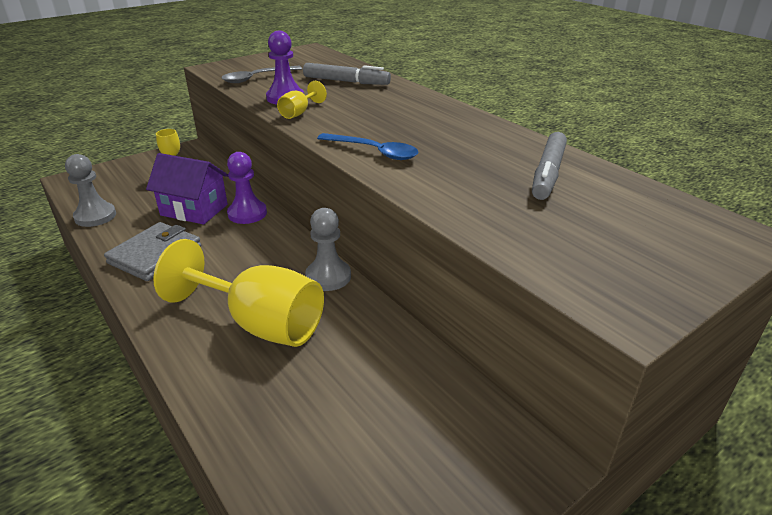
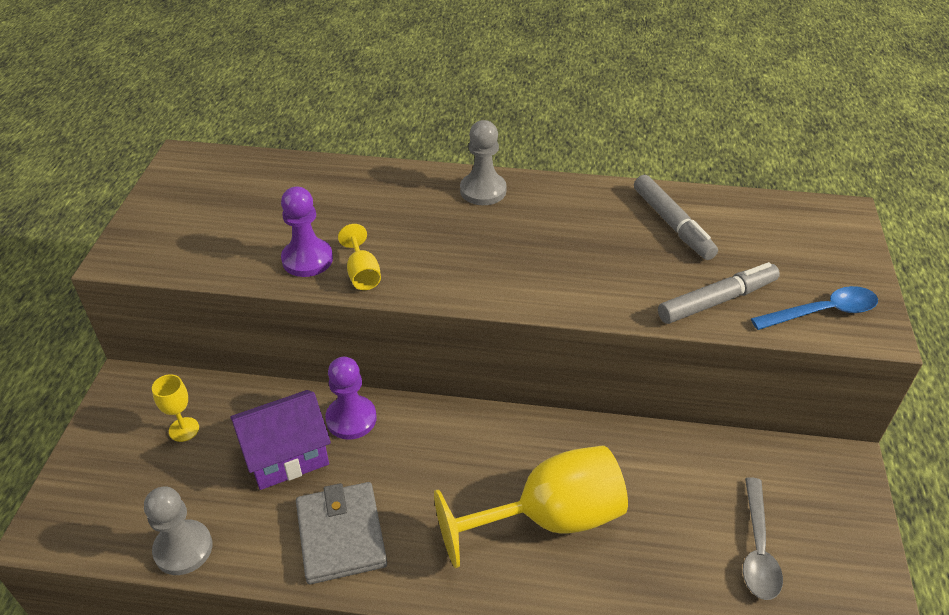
camera: 45 degrees left, 10 degrees up
(257, 78) = (215, 245): grey spoon -> grey spoon (757, 548)
(328, 277) = (532, 430): grey pawn -> grey pawn (483, 191)
(346, 81) = (327, 195): grey marker -> grey marker (717, 300)
(374, 152) = (517, 283): blue spoon -> blue spoon (822, 312)

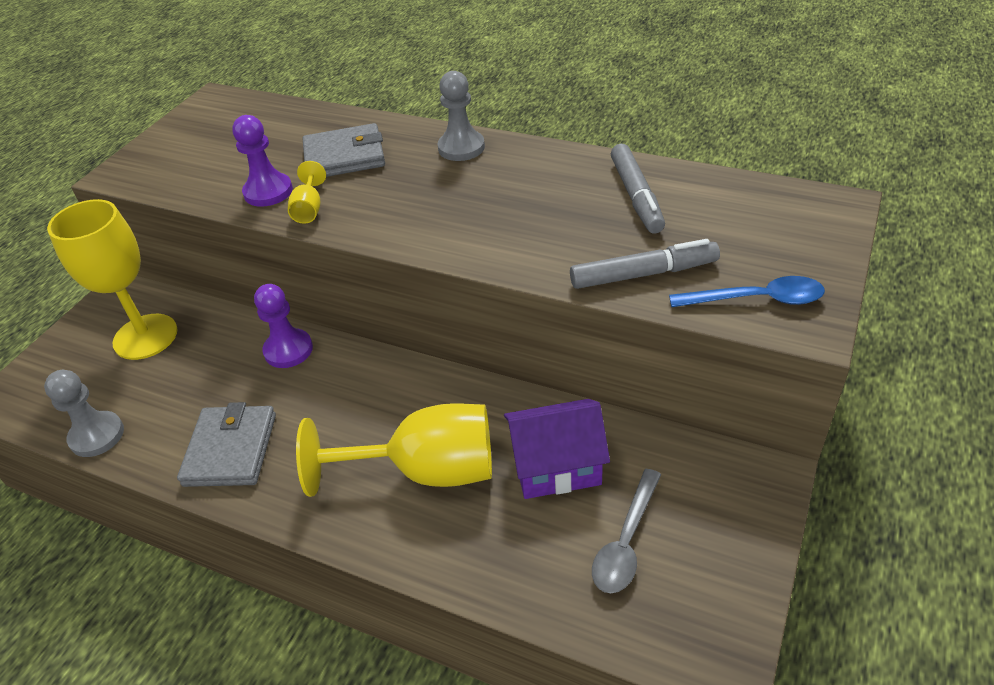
camera: 20 degrees right, 0 degrees up
(184, 429) = (145, 337): yellow goblet -> yellow goblet, size x2.30
(286, 455) = (218, 372): purple house -> purple house (556, 466)
(368, 212) = (344, 156): none -> grey wallet

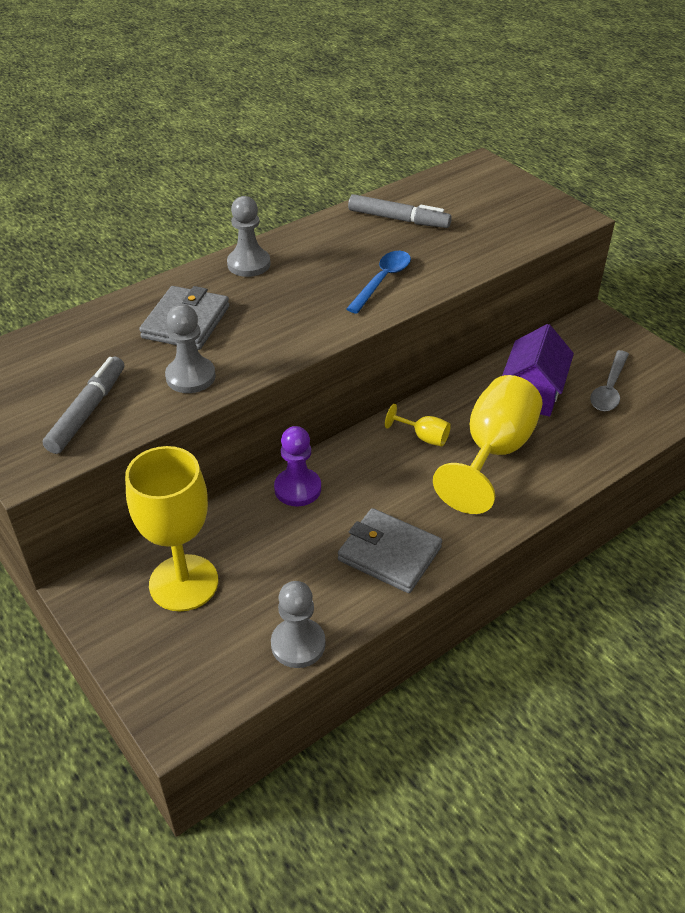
camera: 65 degrees left, 0 degrees up
(268, 192) = (190, 377): purple pawn -> grey pawn
(309, 209) = (246, 361): yellow goblet -> yellow goblet (424, 437)
(626, 541) = (609, 389): grey spoon -> grey spoon turned 60 degrees clockwise
(643, 274) = (482, 247): grey marker -> grey marker (87, 411)
(756, 300) = (540, 222): blue spoon -> blue spoon (382, 281)

